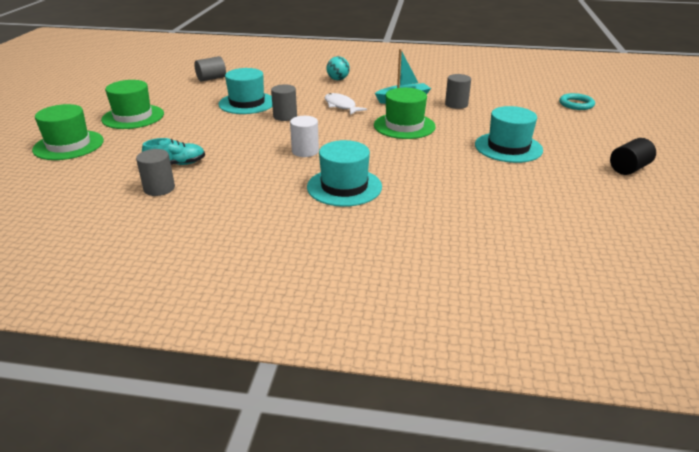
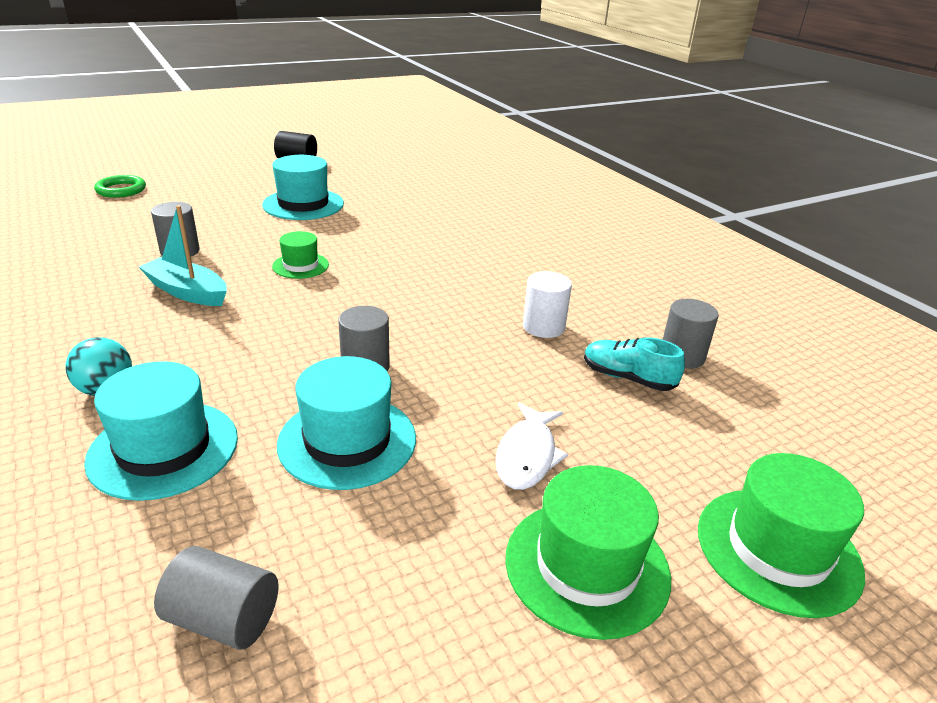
camera: 130 degrees left, 0 degrees up
(305, 151) = (458, 303): white cylinder -> white cylinder (543, 327)
(341, 106) = (266, 333): white fish -> white fish (527, 455)
(344, 187) = (502, 255): turquoise hat -> turquoise hat (164, 449)
(404, 126) = (300, 265): green hat -> green hat, size x0.59
(576, 104) = (121, 190): turquoise ring -> green ring

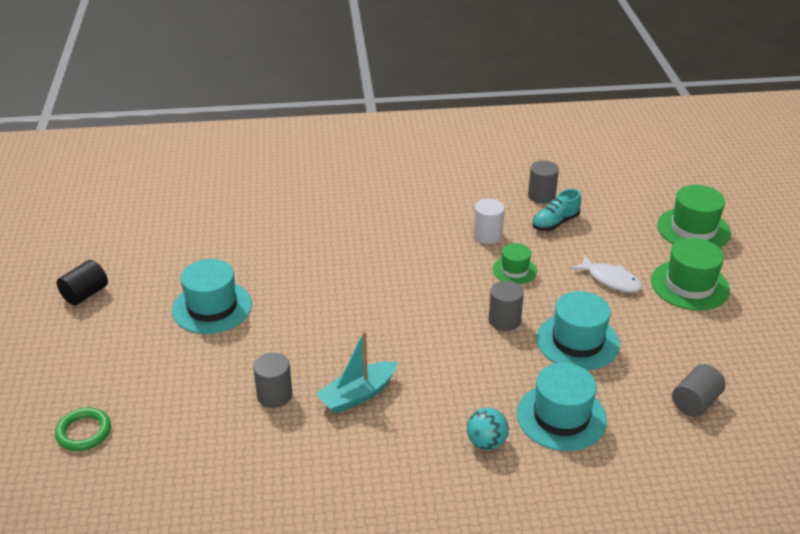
camera: 65 degrees left, 5 degrees up
(300, 265) = (342, 327): green hat -> green hat (514, 270)

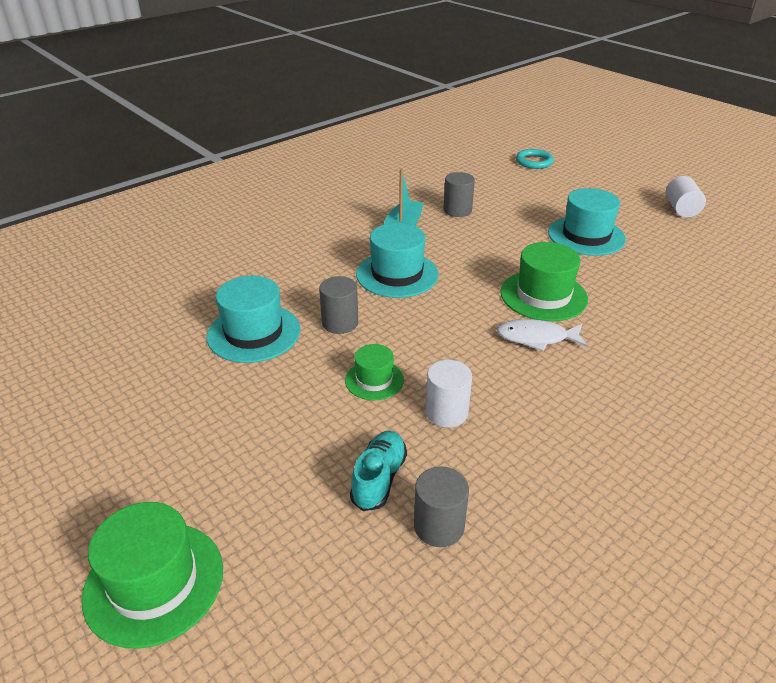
camera: 145 degrees right, 0 degrees up
(84, 432) = (534, 162): green ring -> turquoise ring
(85, 294) = (681, 209): black cylinder -> white cylinder
(486, 442) = (283, 238): turquoise ball -> none
(561, 417) = (235, 272): turquoise hat -> turquoise hat (397, 274)
(610, 280) = (252, 419): white fish -> white fish (536, 338)
(689, 285) = (141, 459): green hat -> green hat (543, 295)
(695, 402) = (114, 325): grey cylinder -> none

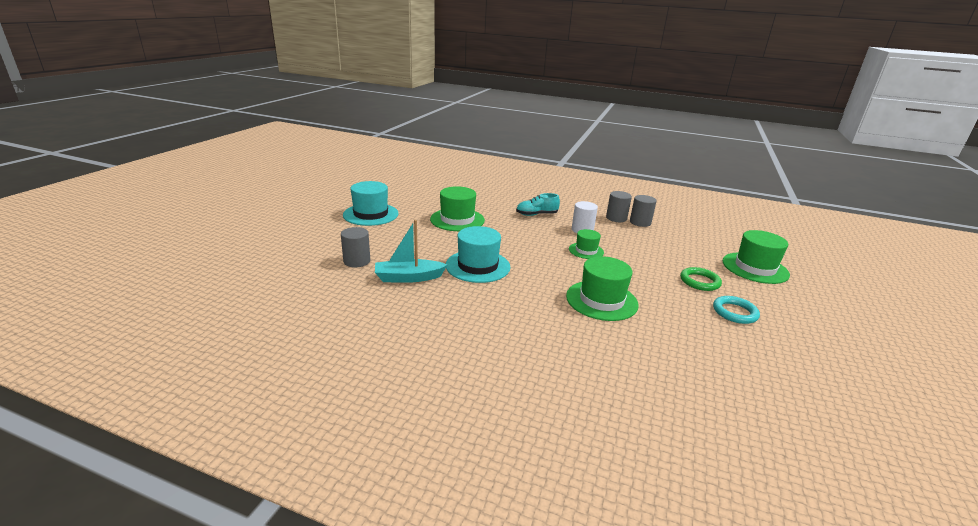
camera: 120 degrees left, 10 degrees down
(199, 456) = (699, 281): none -> green ring
(254, 333) = (601, 300): turquoise hat -> green hat
(340, 323) = (553, 272): grey cylinder -> grey cylinder (616, 218)
(379, 479) = (639, 237): turquoise shoe -> turquoise shoe (536, 214)
(534, 162) = (232, 243): turquoise ring -> turquoise ring (734, 312)
(536, 338) = (500, 218): white fish -> none
(681, 209) = (312, 192): white cylinder -> none

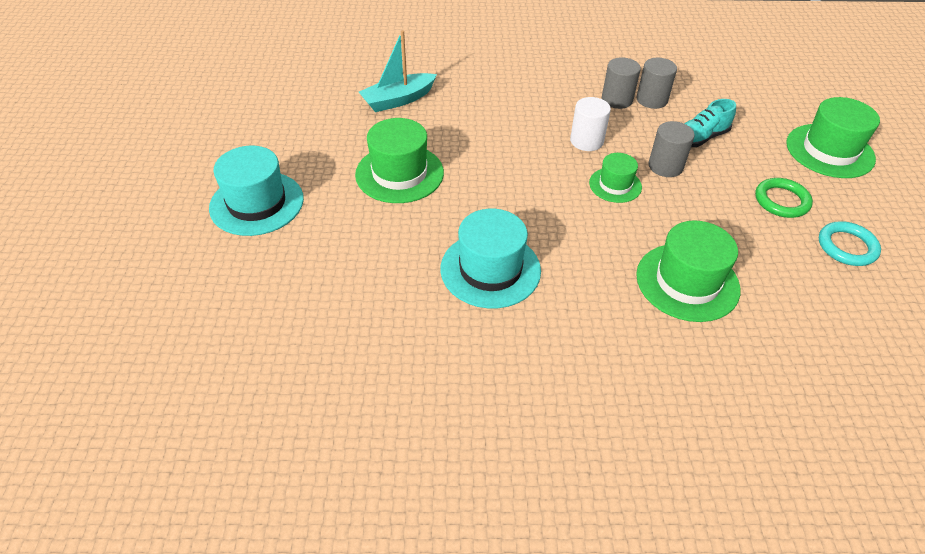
camera: 20 degrees left, 20 degrees up
(357, 261) = (307, 322): grey cylinder -> grey cylinder (665, 166)
(408, 278) = (408, 331): turquoise boat -> turquoise boat (398, 100)
(536, 214) = (506, 125): turquoise shoe -> turquoise shoe (700, 138)

